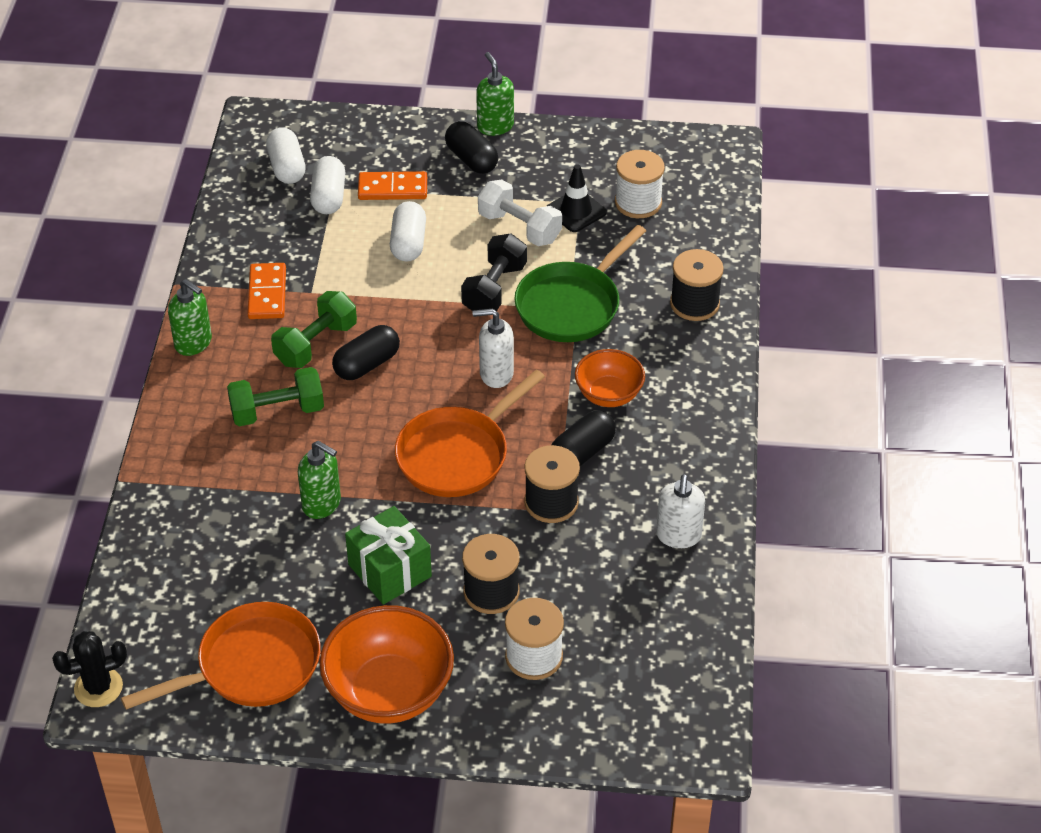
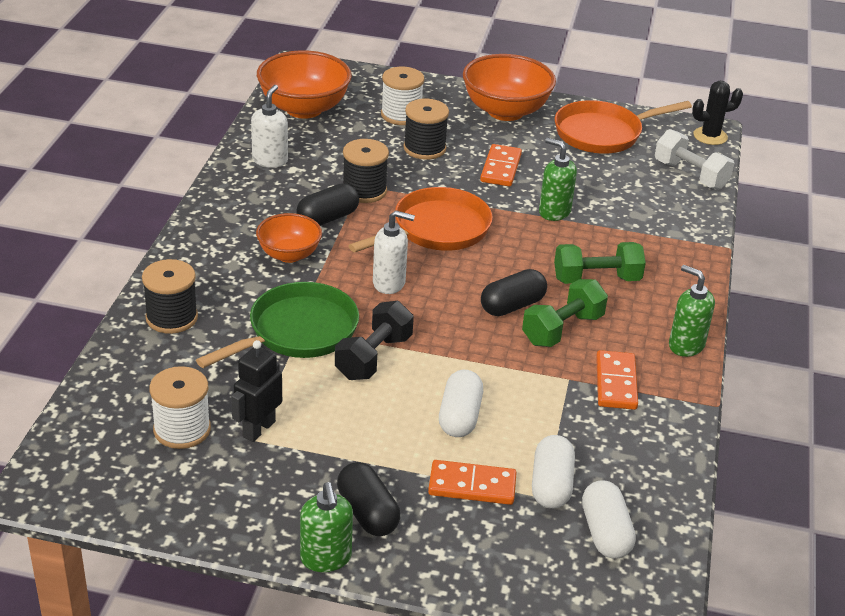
camera: 175 degrees left, 10 degrees down
(390, 570) = (500, 168): green gift -> orange domino
(519, 228) = (330, 418): white dumbbell -> white dumbbell (690, 175)
(576, 211) = (258, 429): black traffic cone -> black robot
(668, 646) = (304, 109): none -> orange bowl

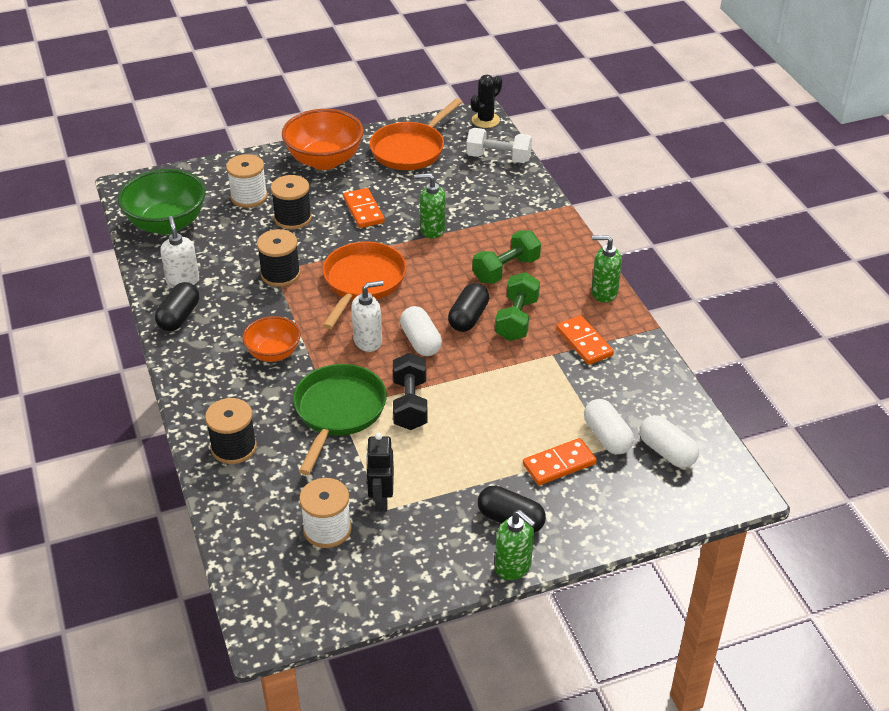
camera: 30 degrees left, 5 degrees up
(304, 109) = (167, 224): orange bowl -> green bowl
(327, 218) = (274, 310): black capsule -> black capsule (179, 317)
(459, 417) = (507, 419): white capsule -> white capsule (420, 341)

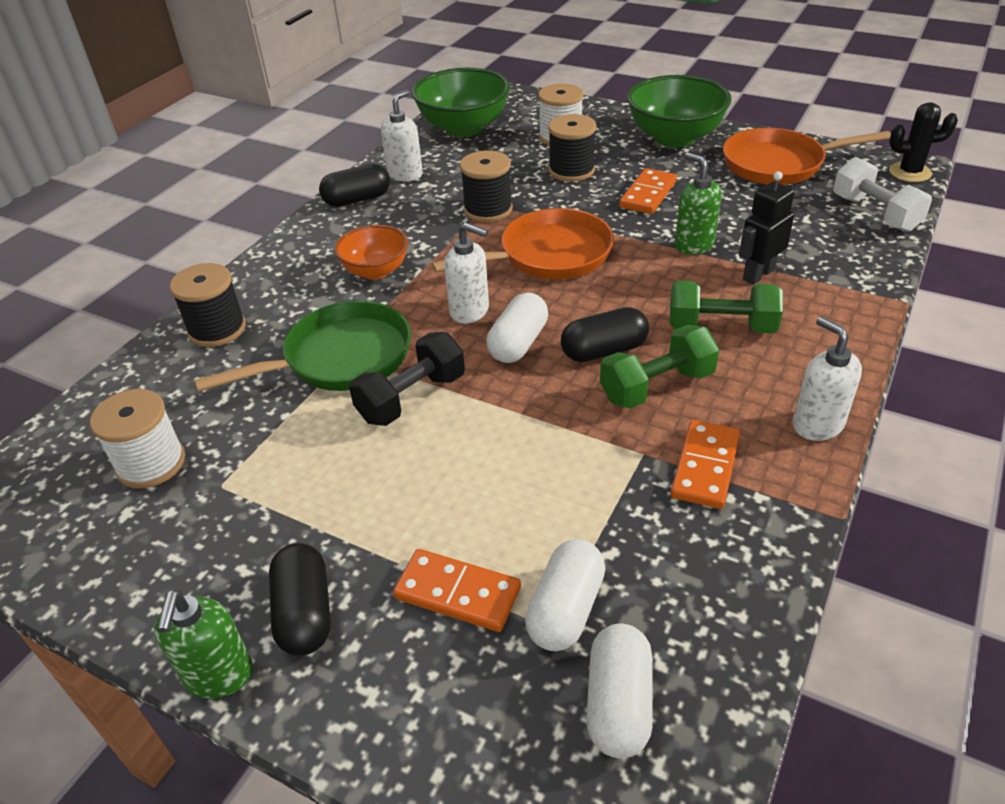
camera: 50 degrees right, 0 degrees up
(324, 160) = (674, 138): orange bowl -> green bowl
(381, 500) = (235, 474): black robot -> black robot (758, 274)
(604, 292) = (817, 424): green soap dispenser -> white soap dispenser

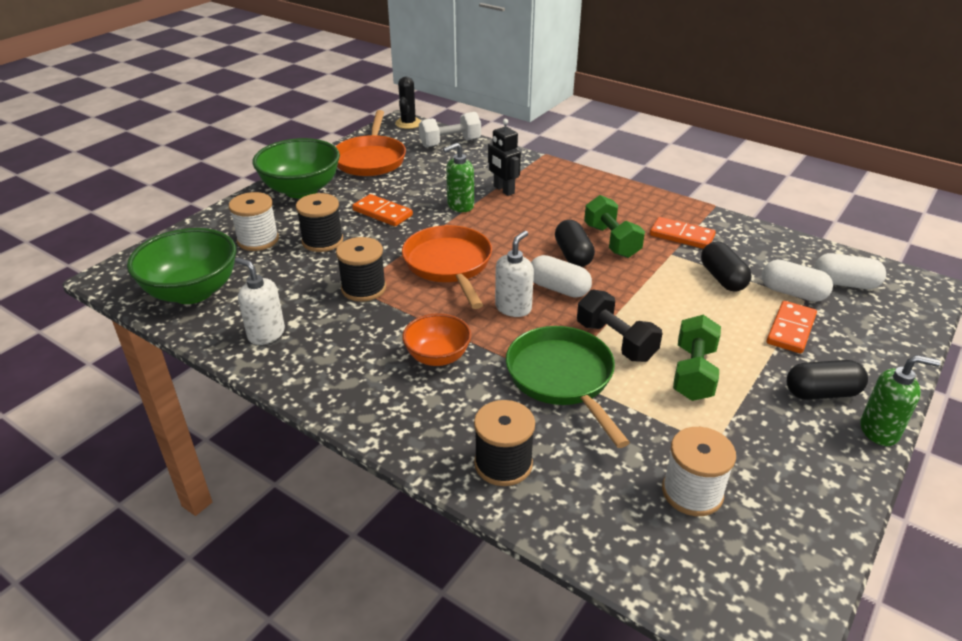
camera: 85 degrees left, 5 degrees down
(357, 200) = (298, 368): black capsule -> black capsule (722, 278)
(721, 327) = (556, 211): green dumbbell -> green dumbbell (693, 373)
(817, 424) = (647, 198): white soap dispenser -> none

